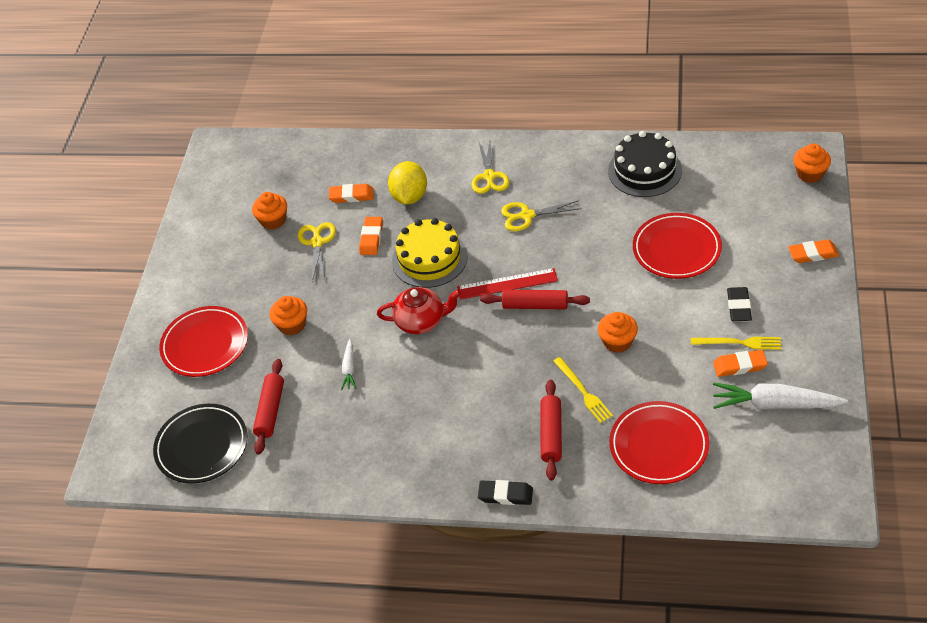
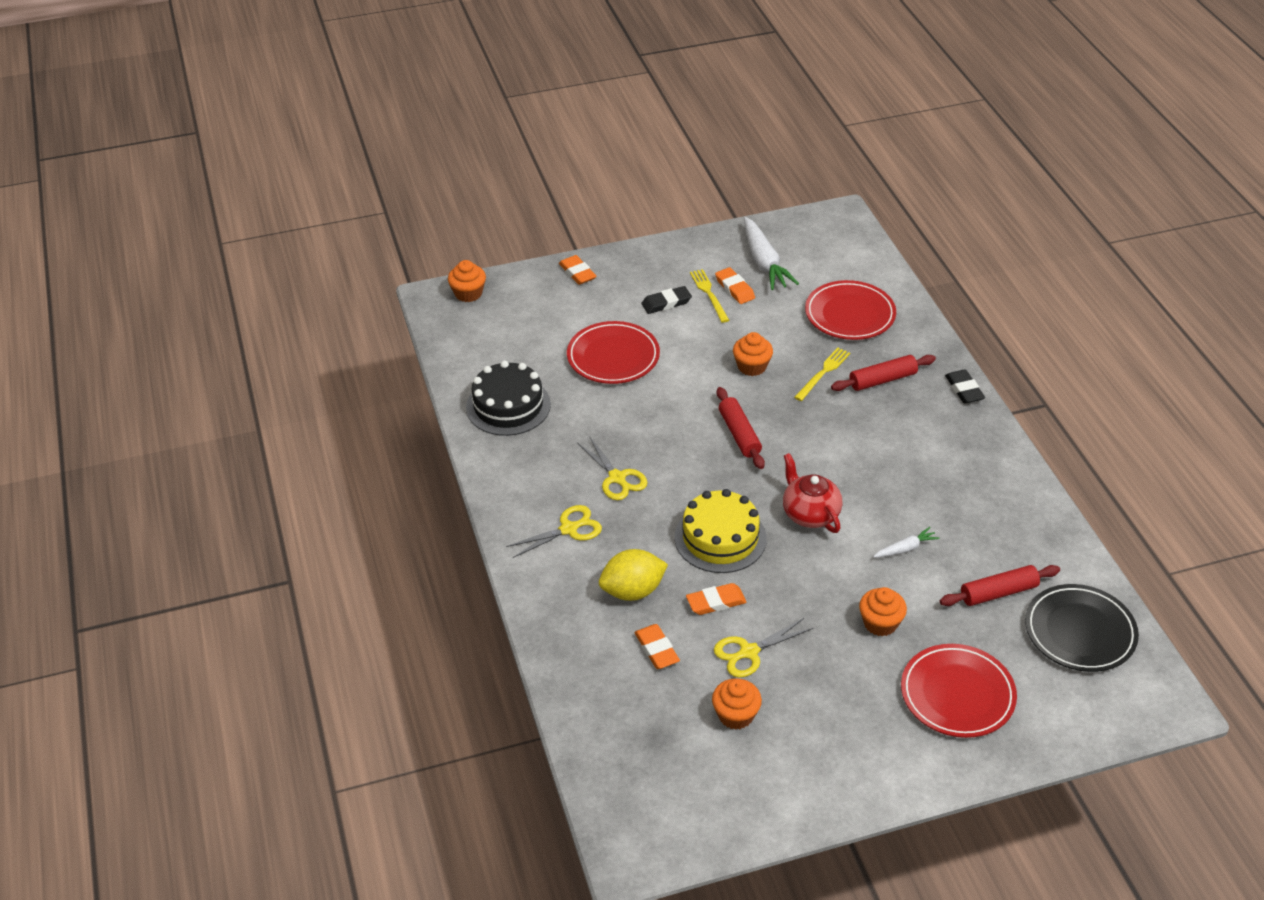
camera: 120 degrees left, 5 degrees down
(507, 284) = (722, 463): red ruler -> none

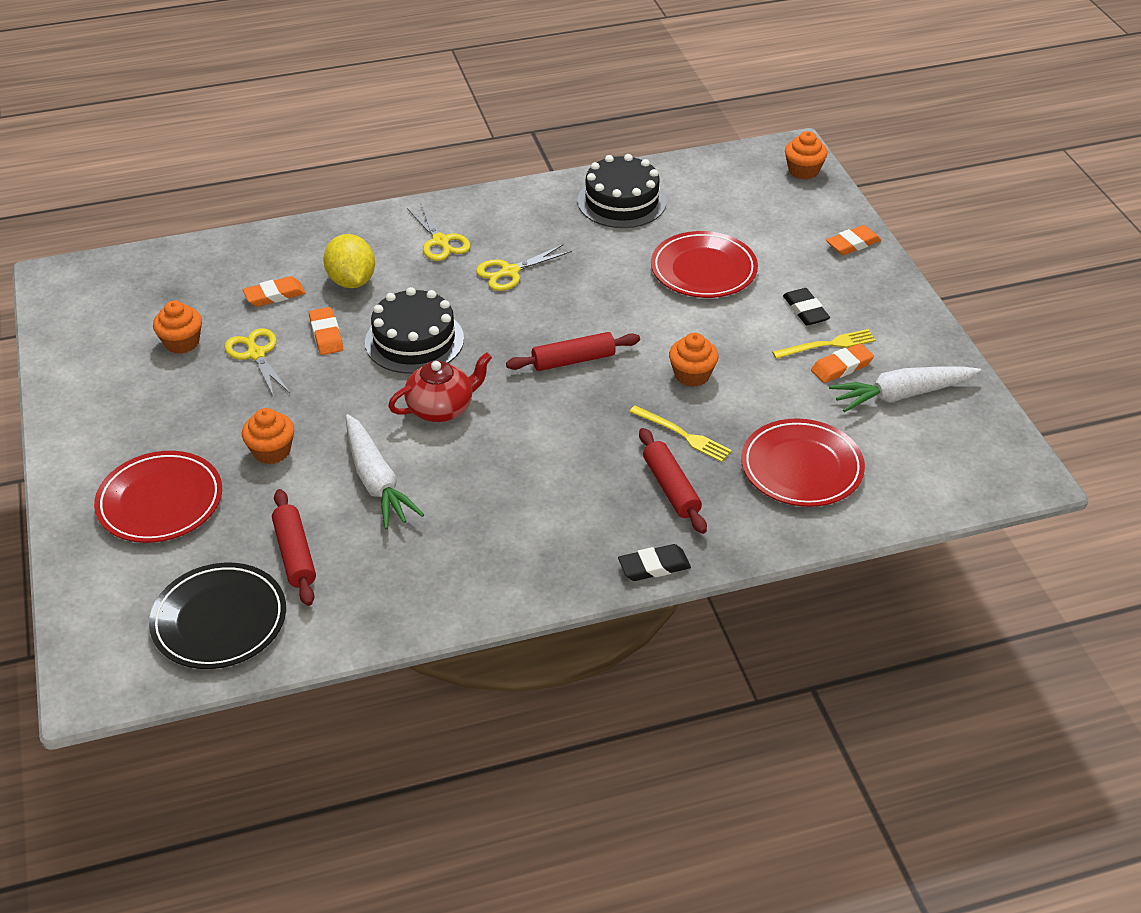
camera: 90 degrees right, 0 degrees up
(720, 538) = (414, 340): yellow cake -> black cake
(905, 548) = (377, 481): white carrot -> white carrot, size x1.95

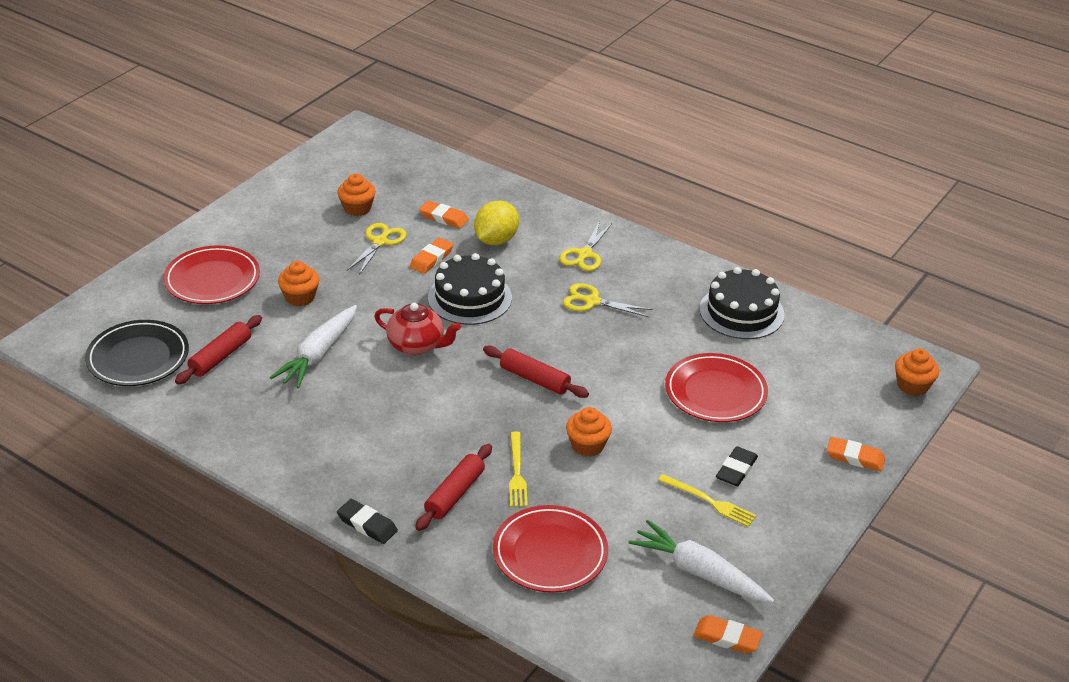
camera: 50 degrees right, 5 degrees down
(841, 367) = (692, 522): orange eraser -> orange eraser (727, 638)

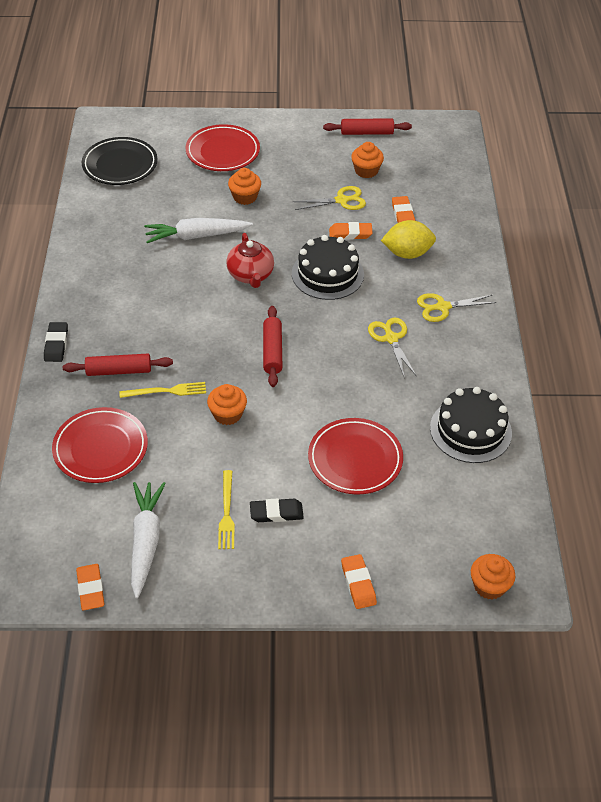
camera: 55 degrees right, 10 degrees up
(220, 356) = (153, 196): red rolling pin -> red rolling pin (366, 133)
(517, 472) = (166, 391): yellow fork -> yellow fork turned 150 degrees counterclockwise

